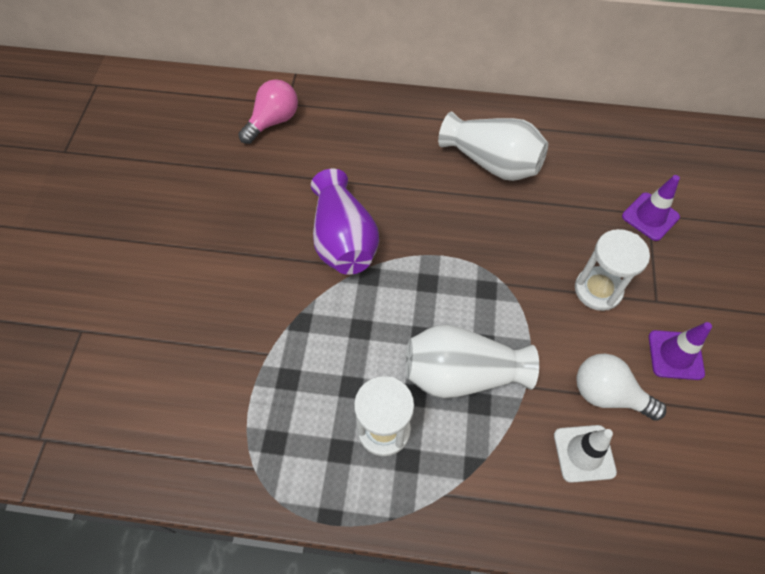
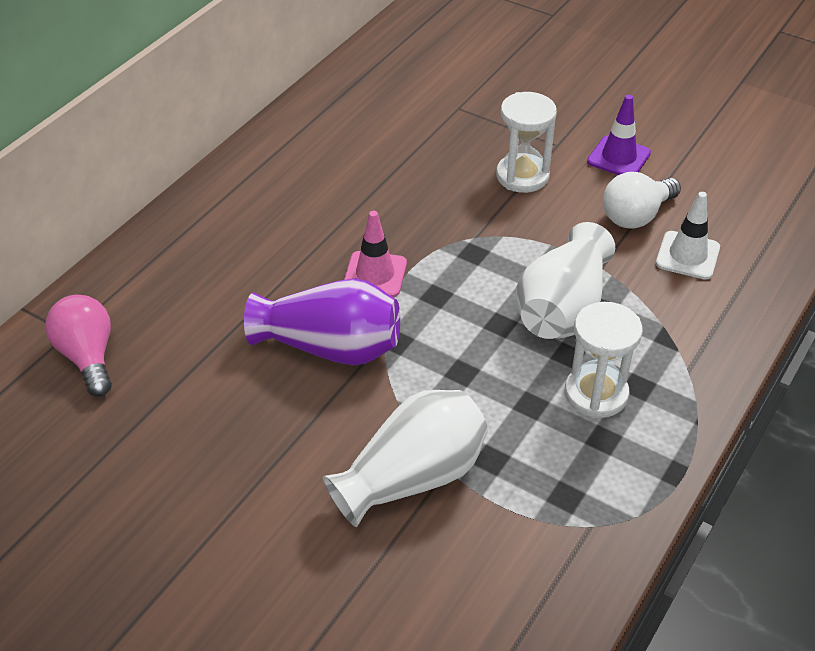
camera: 65 degrees left, 15 degrees down
(426, 236) = (375, 275): none -> pink traffic cone
(492, 162) = (313, 186): white vase -> white vase (412, 477)
(650, 216) = (462, 108): purple traffic cone -> none

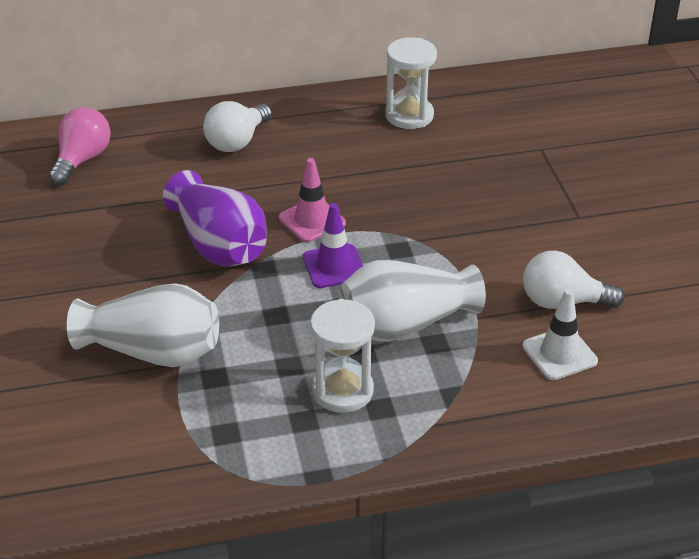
camera: 45 degrees right, 5 degrees down
(212, 248) = (237, 141): none -> white light bulb
(522, 176) = (516, 222): white hourglass -> white hourglass (409, 115)
(618, 157) = (616, 254): purple traffic cone -> purple traffic cone (334, 266)

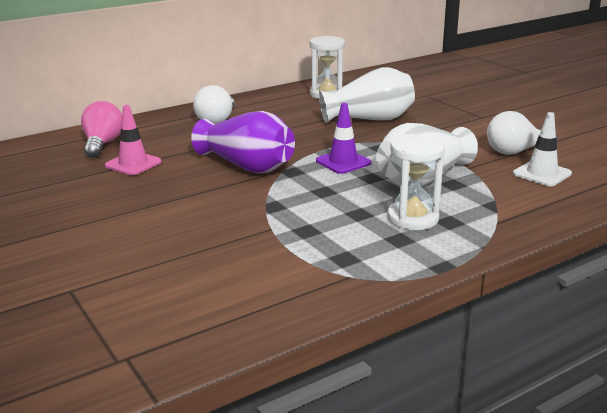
camera: 20 degrees left, 15 degrees down
(153, 351) = (243, 226): white vase -> white vase (369, 119)
(312, 220) = (305, 145): pink traffic cone -> pink traffic cone (133, 164)

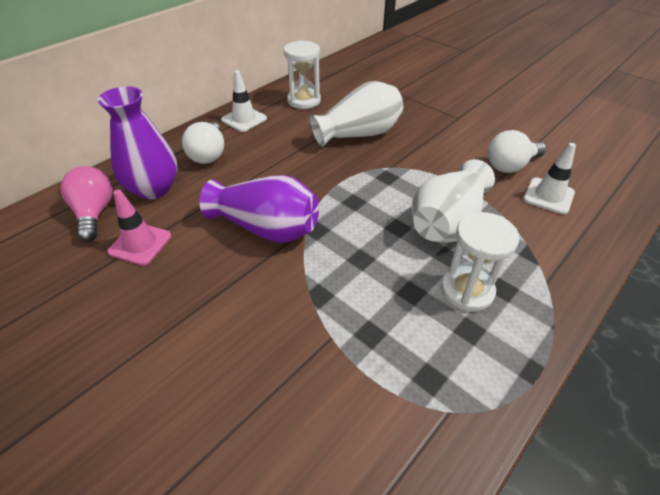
camera: 15 degrees left, 20 degrees up
(158, 135) = (153, 189): none -> purple vase
(261, 101) = (244, 119): none -> white traffic cone
(343, 162) = (361, 206): purple traffic cone -> none

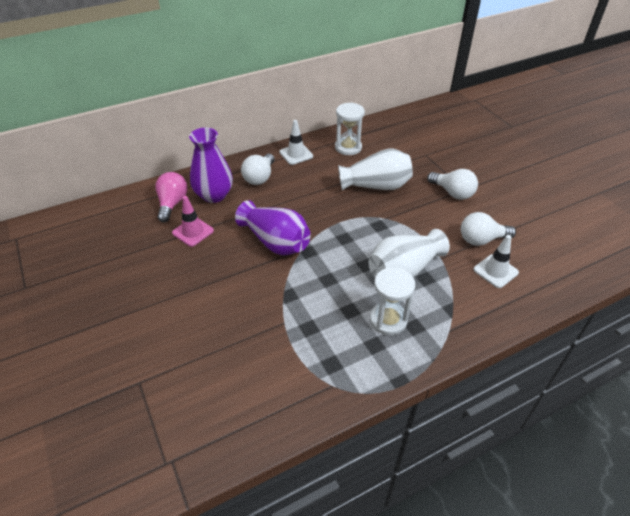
camera: 20 degrees right, 0 degrees up
(448, 124) = (452, 193): none -> white light bulb

